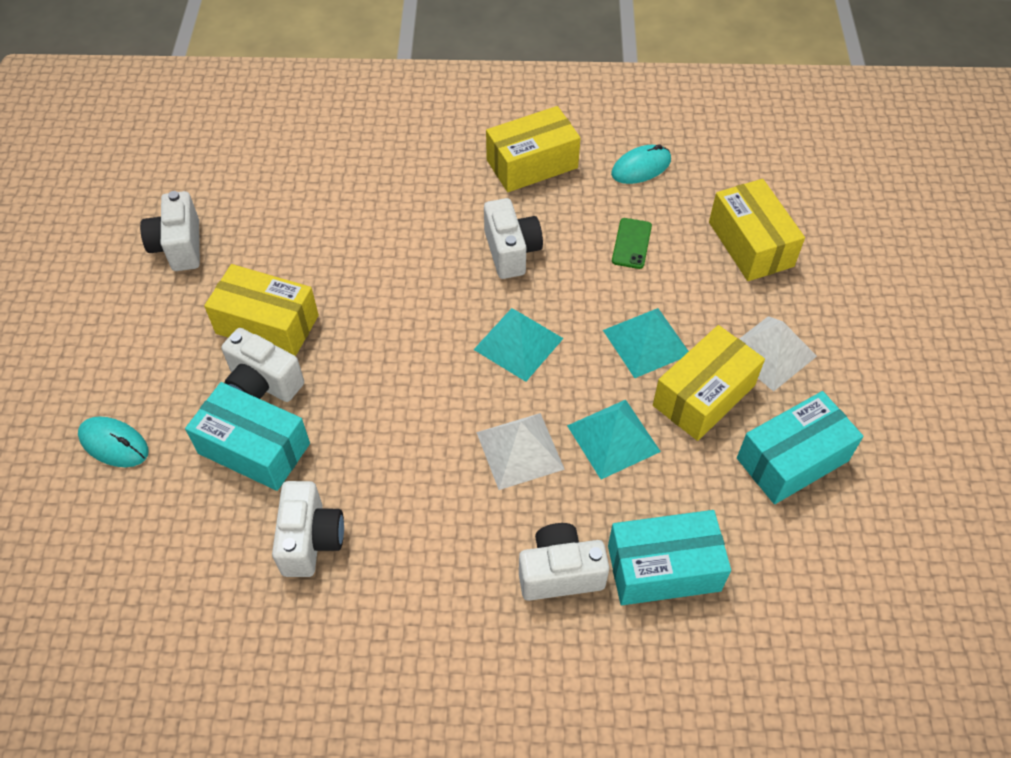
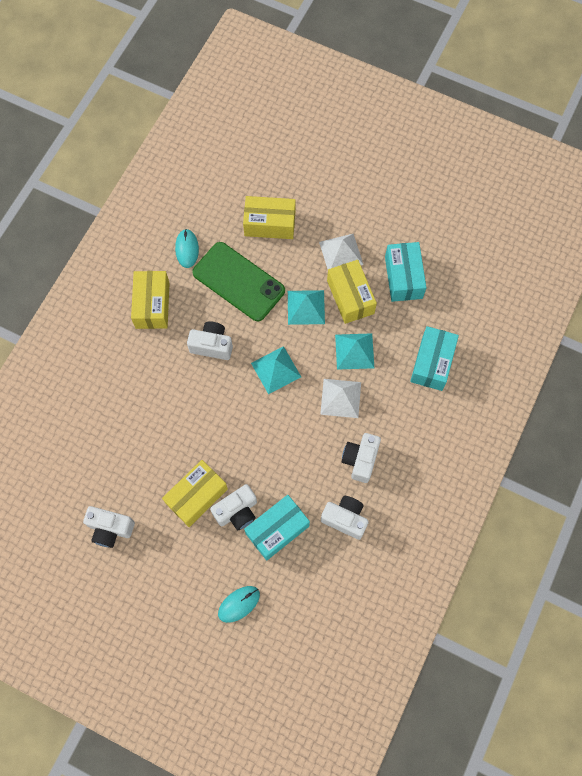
camera: 65 degrees left, 15 degrees up
(560, 573) = (414, 409): white camera -> white camera (360, 460)
(631, 243) = (238, 281): green phone -> green phone, size x2.42

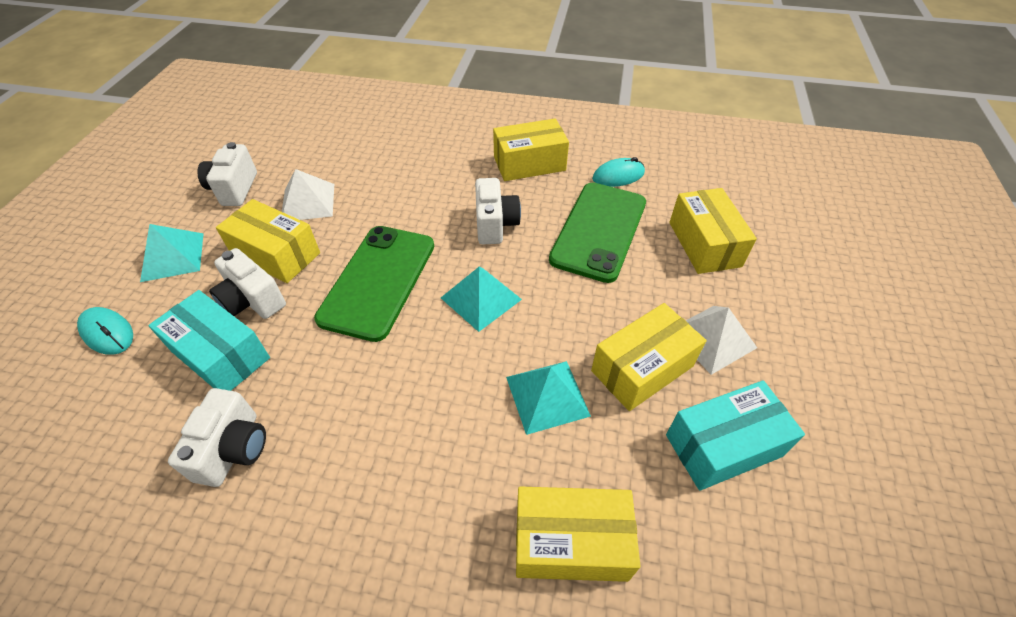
camera: 75 degrees right, 20 degrees down
(242, 430) = (378, 281): none -> green phone
(306, 307) = (596, 312): turquoise pyramid -> turquoise pyramid (173, 256)
(341, 398) = (456, 394): white pyramid -> white pyramid (308, 202)
(360, 460) = (346, 450): white camera -> none
(432, 363) = (571, 542): turquoise box -> yellow box

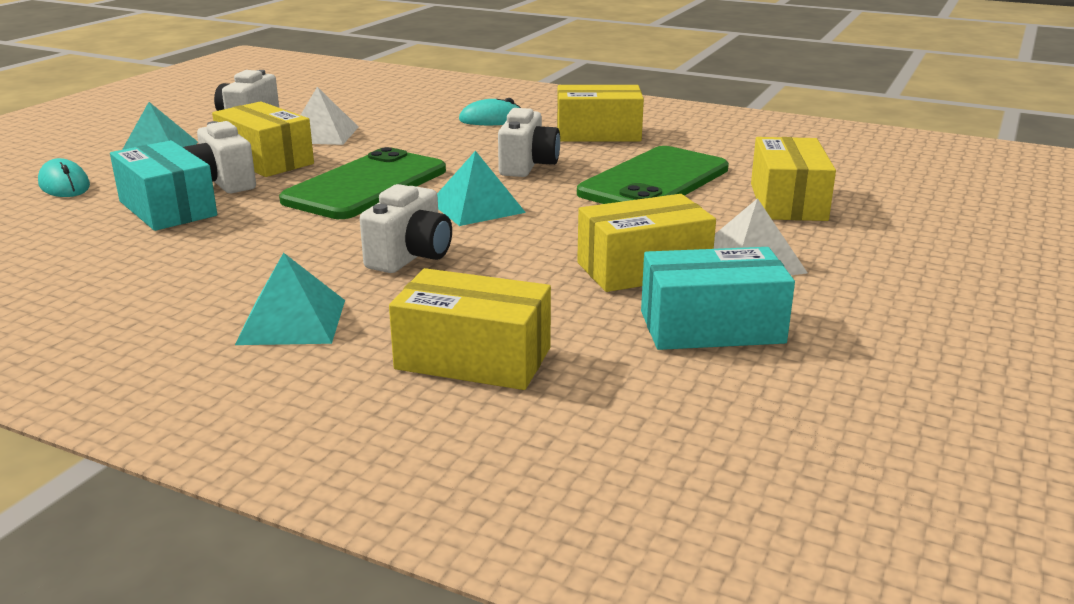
camera: 15 degrees right, 25 degrees down
(234, 449) = (143, 260): white camera -> white camera (410, 257)
(547, 396) = (512, 271): turquoise pyramid -> turquoise pyramid (292, 321)
(618, 176) = (706, 150): turquoise mouse -> turquoise mouse (492, 120)

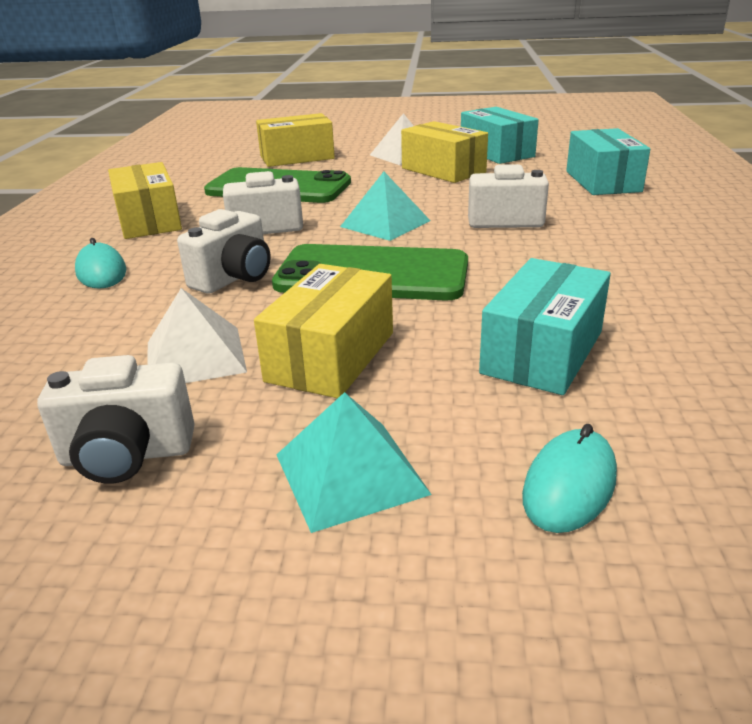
camera: 110 degrees left, 5 degrees up
(222, 183) = (435, 352): white camera -> white camera (234, 278)
(292, 321) = (643, 225): turquoise pyramid -> none
(473, 358) = (602, 181): yellow box -> turquoise box

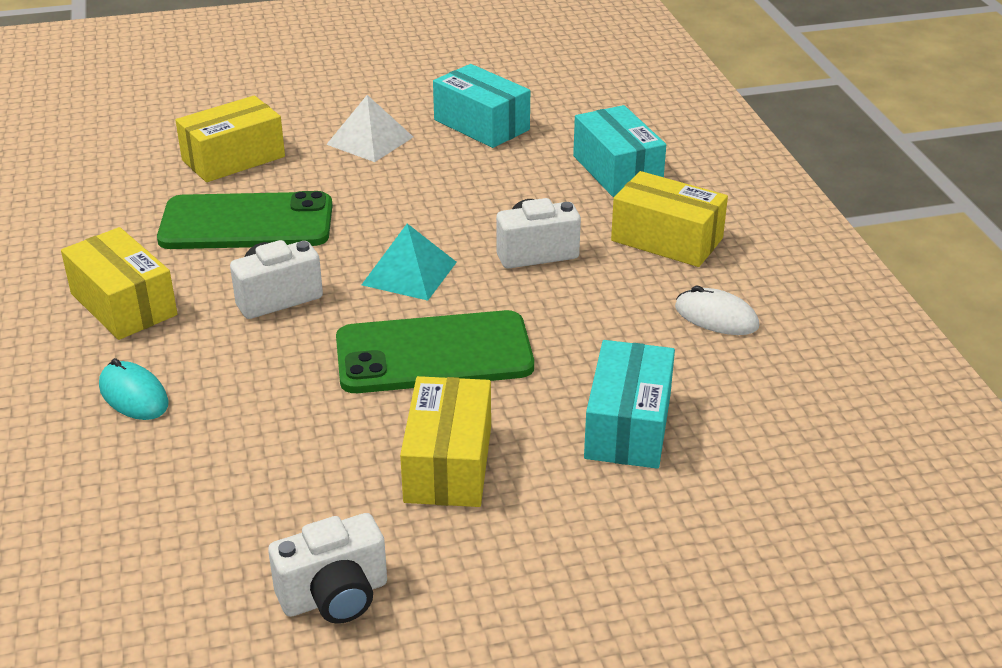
camera: 20 degrees left, 5 degrees up
(195, 356) = (321, 487): white pyramid -> none
(234, 278) = (292, 381): white camera -> none
(350, 473) = (524, 572): turquoise pyramid -> none
(443, 170) = (432, 167): yellow box -> yellow box (667, 239)
(569, 485) = (684, 548): turquoise mouse -> none
(673, 279) = (716, 317): none -> white mouse

